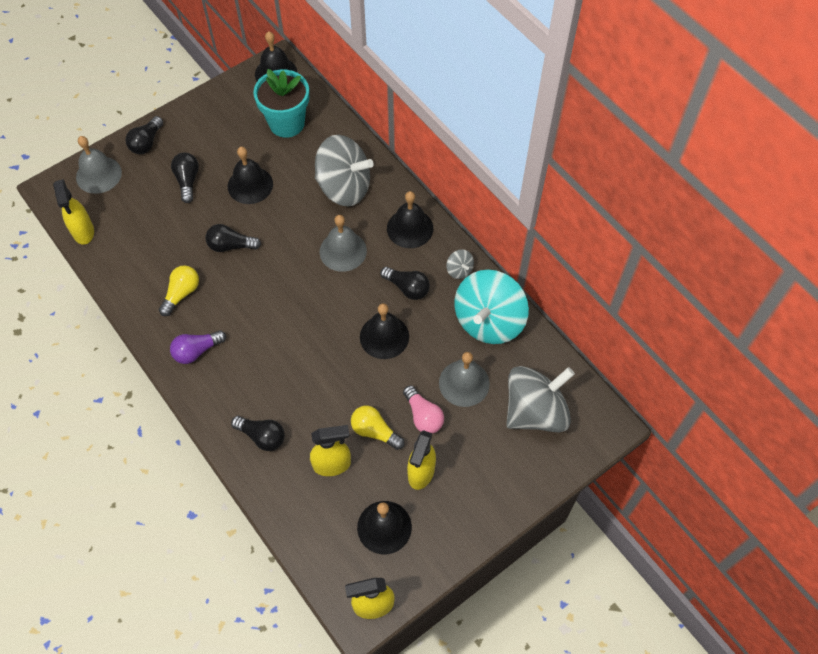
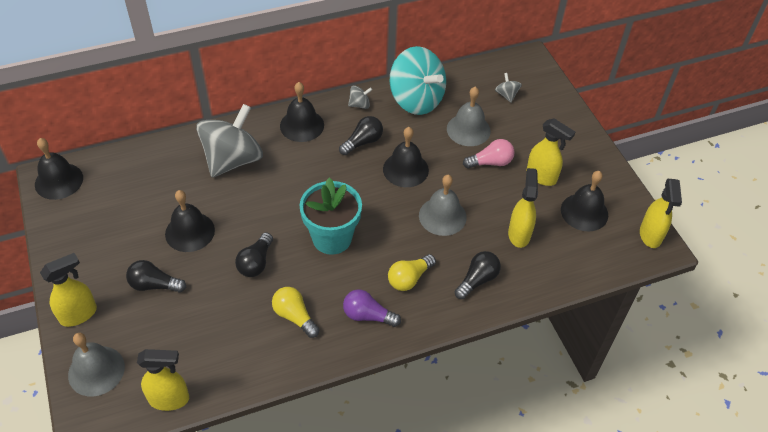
camera: 75 degrees left, 10 degrees down
(146, 142) = (79, 314): black light bulb -> yellow spray bottle
(196, 351) = (368, 315): purple light bulb -> purple light bulb turned 120 degrees clockwise
(287, 123) = (130, 186): turquoise flower pot -> turquoise flower pot (332, 238)
(343, 251) = (304, 177): grey bell -> grey bell (442, 216)
(375, 431) = (495, 197): yellow light bulb -> yellow light bulb (409, 278)
(535, 411) = (506, 95): grey spinning top -> grey spinning top, size x0.41

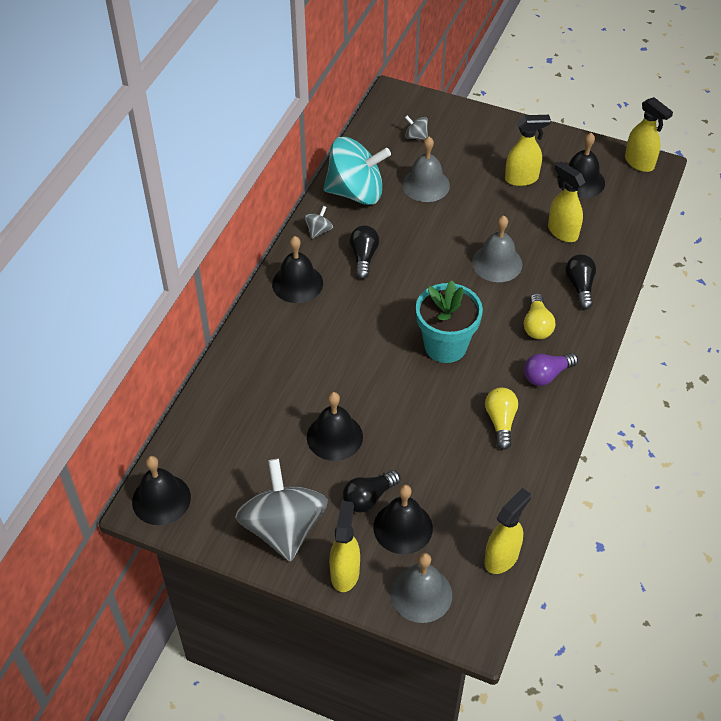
camera: 45 degrees left, 0 degrees up
(233, 160) = (283, 355): grey spinning top -> grey spinning top (283, 528)
(256, 262) = (418, 412): black light bulb -> none
(294, 316) = (500, 422): yellow light bulb -> yellow light bulb turned 90 degrees clockwise
(405, 169) = (424, 251): black bell -> black bell (403, 527)
(490, 162) = (475, 196): pink light bulb -> none

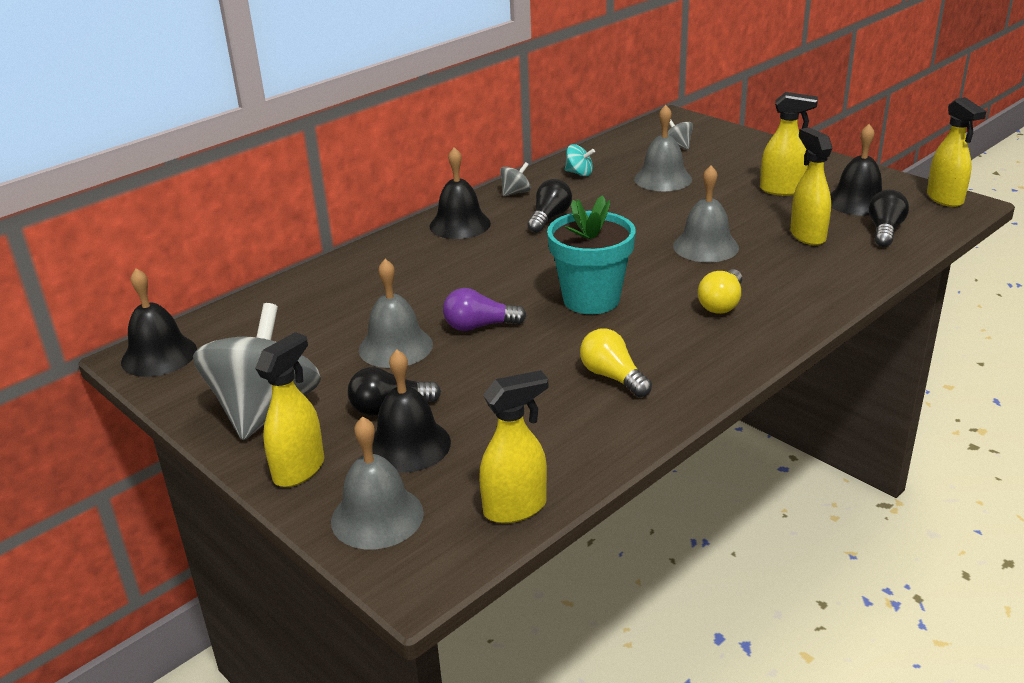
camera: 25 degrees right, 20 degrees down
(334, 437) = (395, 347): black bell -> grey bell
(356, 192) = (579, 173): turquoise spinning top -> turquoise spinning top, size x0.41
(500, 422) = (612, 377): yellow light bulb -> yellow light bulb turned 60 degrees counterclockwise
(546, 375) = (705, 348): purple light bulb -> purple light bulb (479, 326)
(580, 286) = (802, 282): black light bulb -> black light bulb (885, 231)

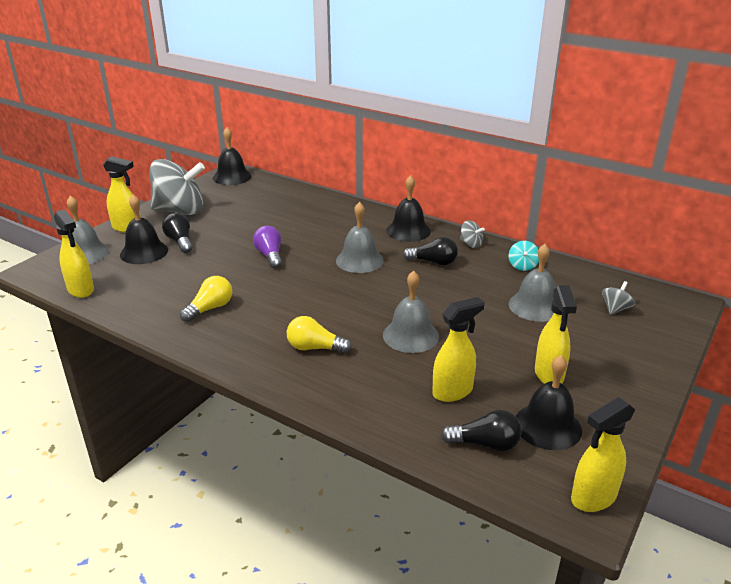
camera: 75 degrees right, 0 degrees up
(395, 347) = (243, 233): grey bell -> grey bell (359, 260)
(591, 299) = (311, 291): turquoise flower pot -> none

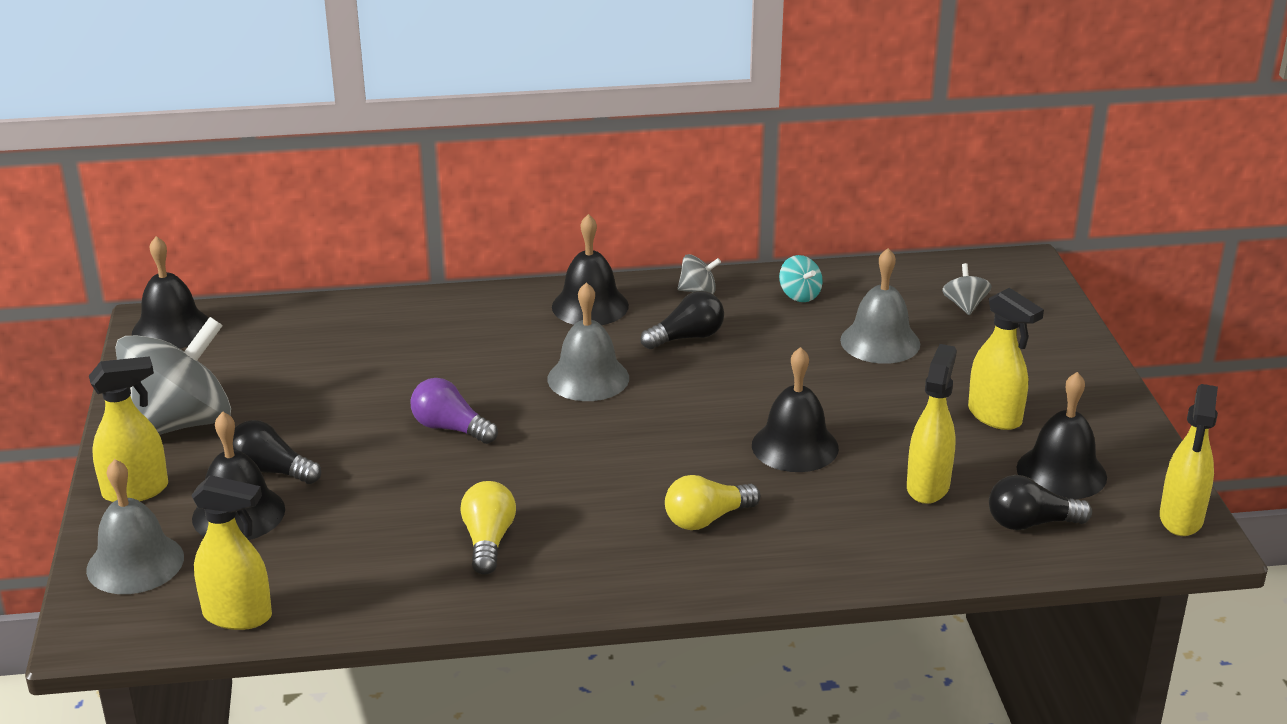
camera: 40 degrees left, 0 degrees up
(410, 335) = (795, 446): grey bell -> black bell
(485, 444) = (1030, 523): black light bulb -> black light bulb turned 150 degrees counterclockwise

